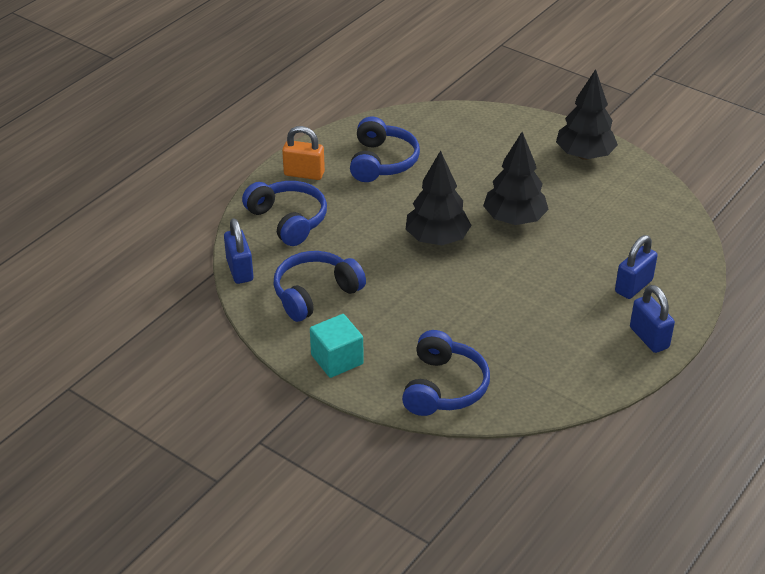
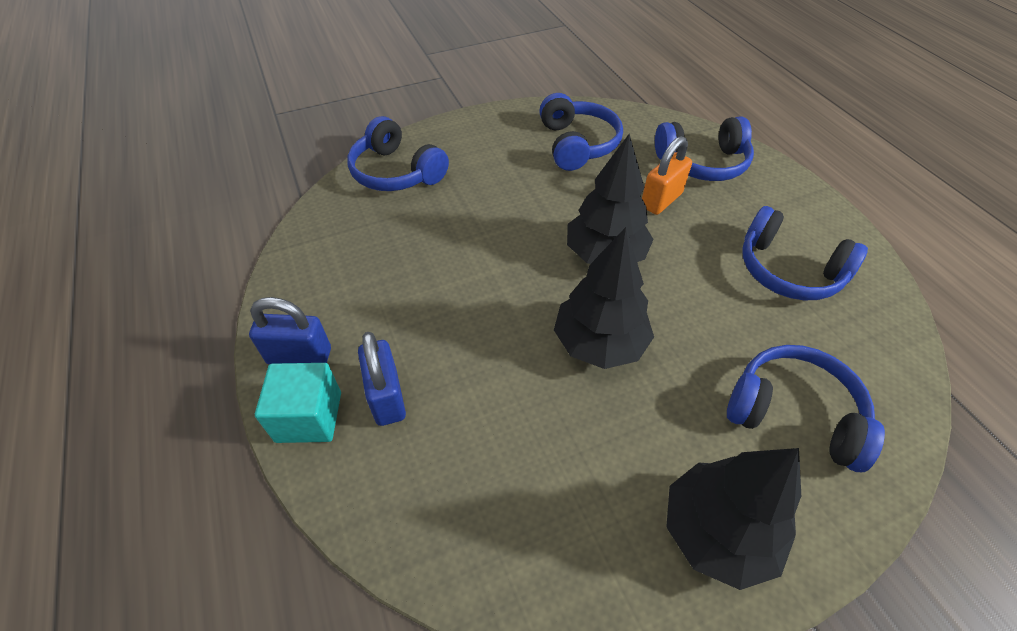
camera: 120 degrees right, 10 degrees up
(240, 270) = (641, 115): blue padlock -> none
(304, 174) = (786, 199): orange padlock -> orange padlock (661, 200)
(337, 359) = (485, 129): turquoise cube -> turquoise cube (309, 417)
(494, 144) = (794, 414): none -> blue headphones

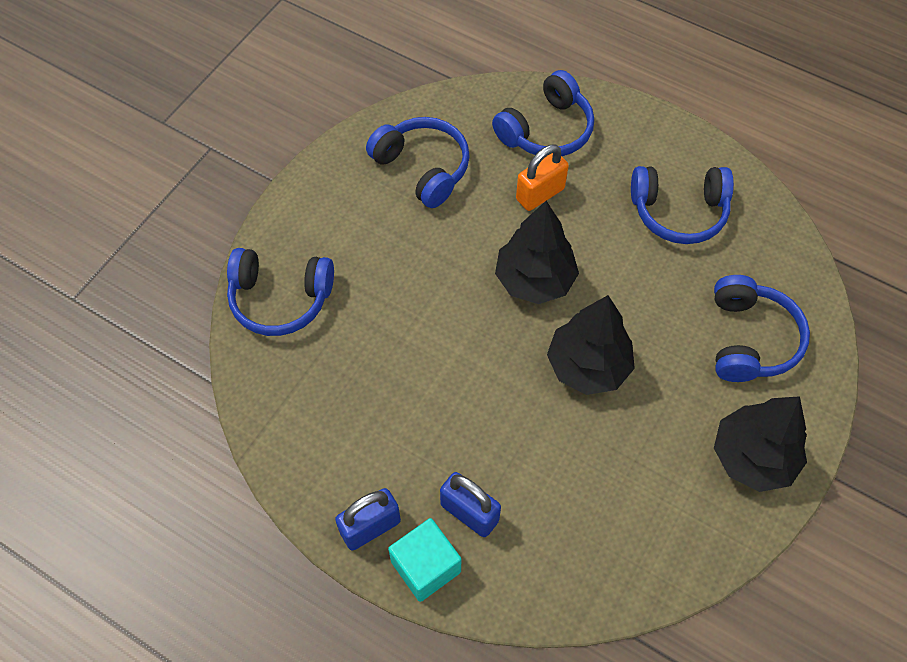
camera: 35 degrees left, 10 degrees up
(661, 200) = (540, 194): orange padlock -> orange padlock turned 45 degrees clockwise
(794, 414) = (750, 339): blue headphones -> blue headphones turned 105 degrees clockwise

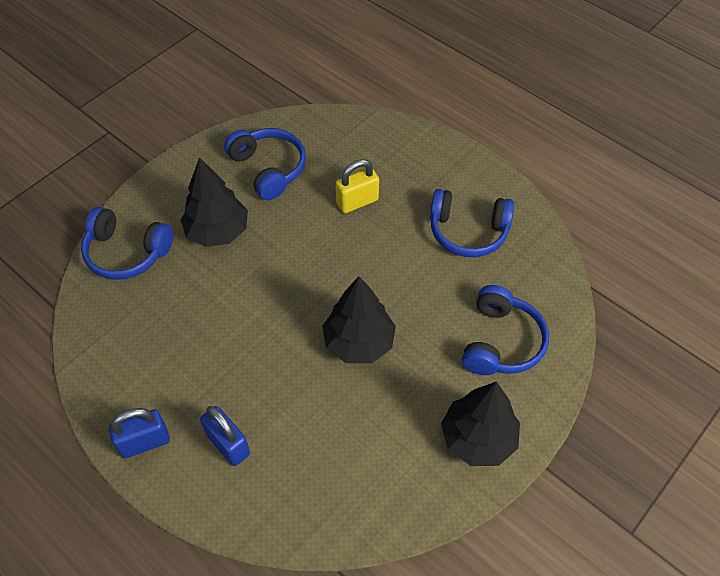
camera: 10 degrees right, 5 degrees down
(426, 566) = (180, 482): turquoise cube -> none
(534, 280) = (334, 268): black tree -> black tree (218, 231)
(540, 194) = (357, 202): orange padlock -> yellow padlock
(546, 130) = (376, 153): blue headphones -> none

